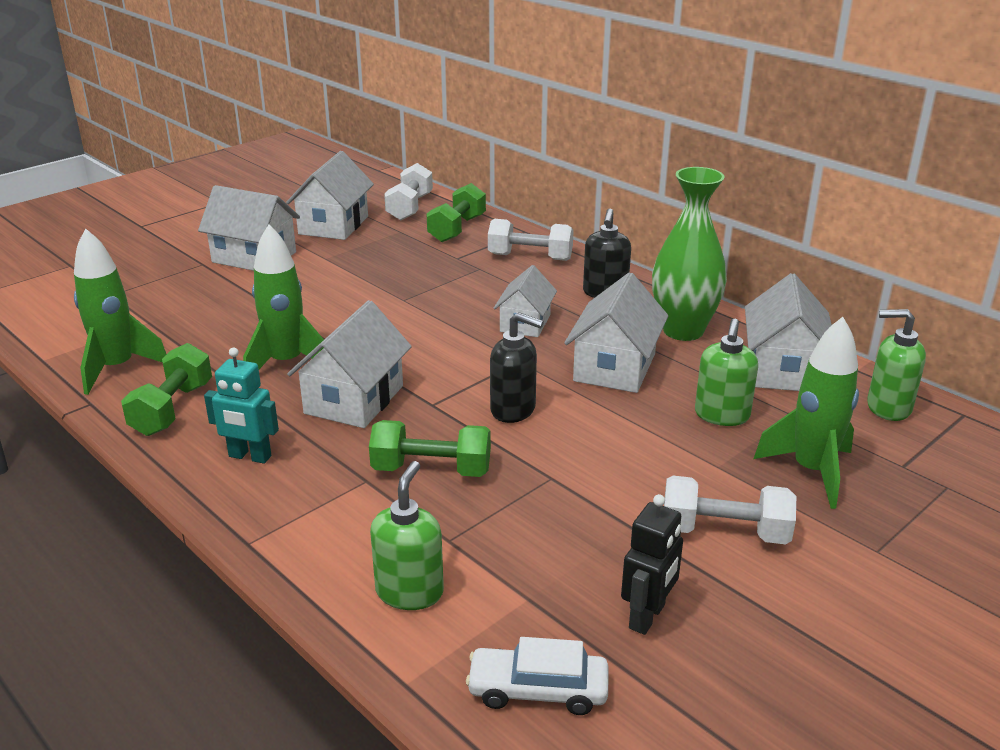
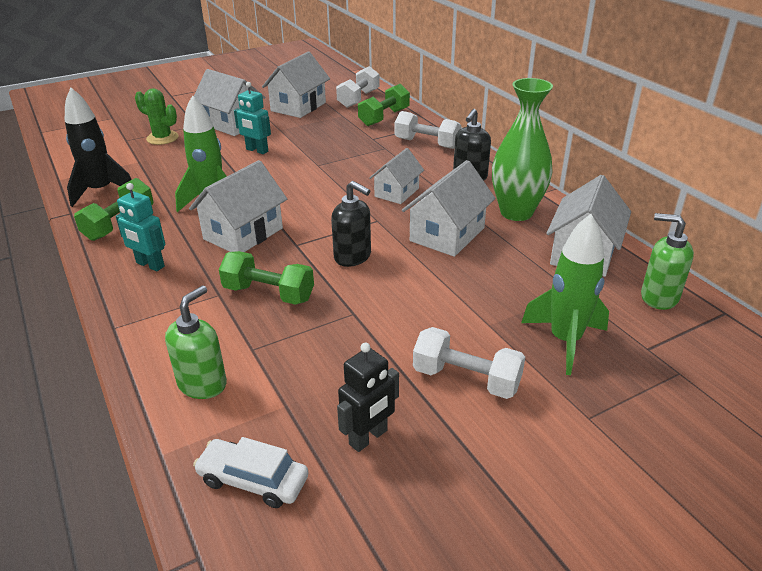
camera: 15 degrees right, 5 degrees up
(117, 368) = (101, 191): green rocket -> black rocket
(164, 286) = (162, 138): none -> green cactus
(309, 289) = (257, 150): none -> turquoise robot
(721, 415) = (513, 284): green soap dispenser -> none

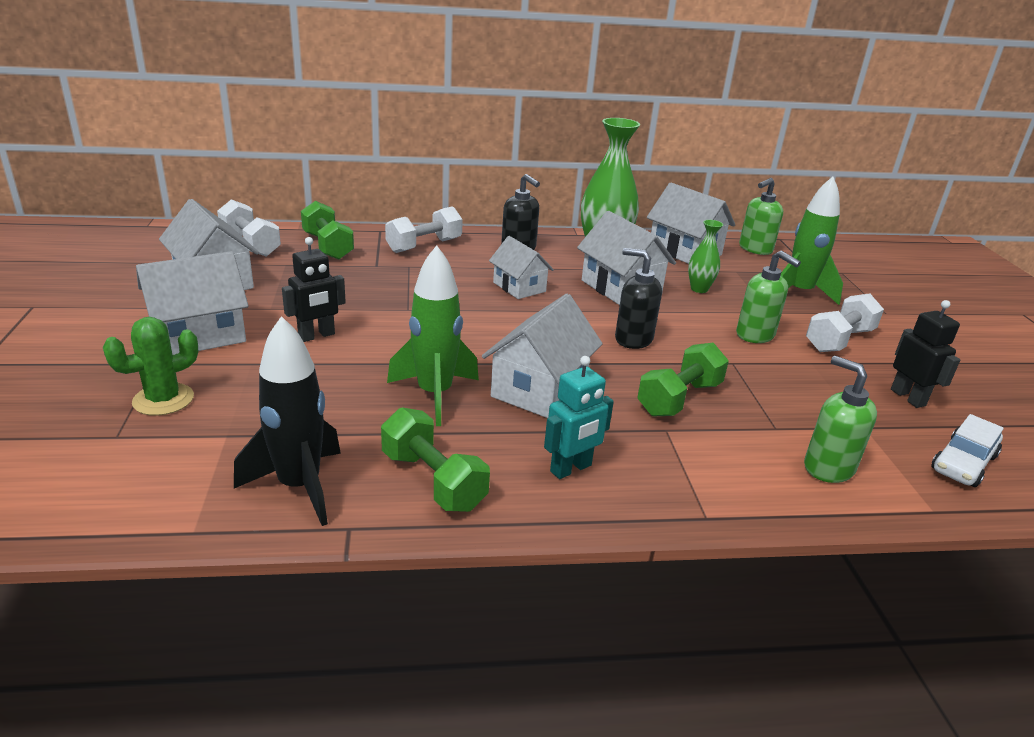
camera: 70 degrees left, 5 degrees down
(243, 233) = (539, 389): white house -> white house turned 60 degrees clockwise
(257, 150) = (317, 336): turquoise robot -> black robot
(353, 257) = (633, 339): black soap dispenser -> black soap dispenser turned 120 degrees counterclockwise
(423, 320) = (755, 335): none -> green soap dispenser
(495, 275) = (699, 289): none -> green vase

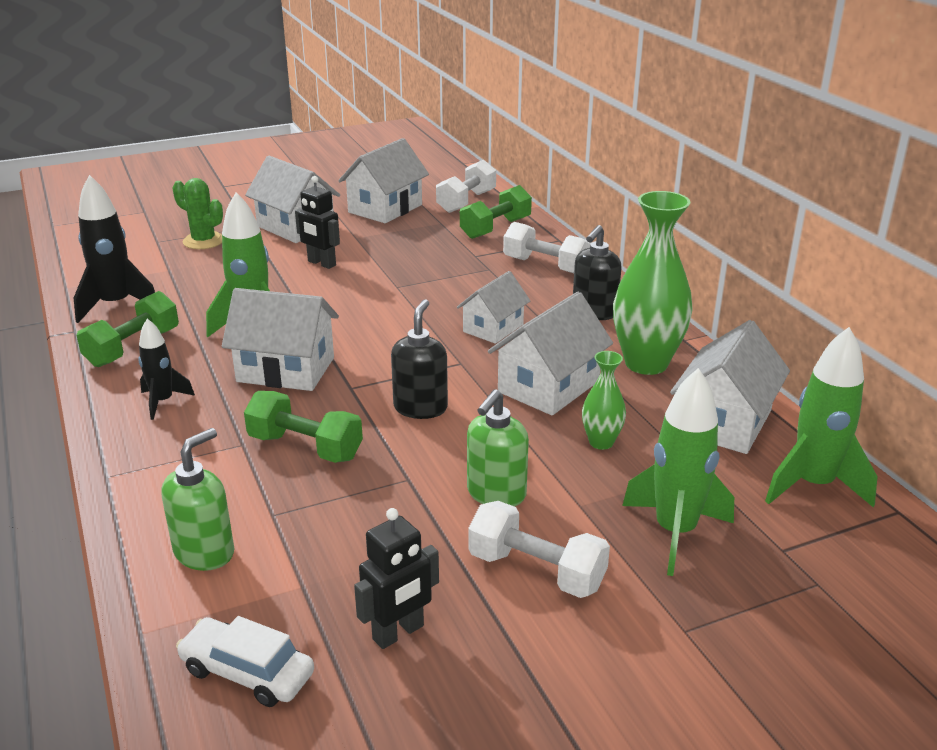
camera: 75 degrees right, 0 degrees up
(571, 469) = (163, 402): turquoise robot -> black rocket
(755, 249) = (813, 485): green soap dispenser -> green rocket

